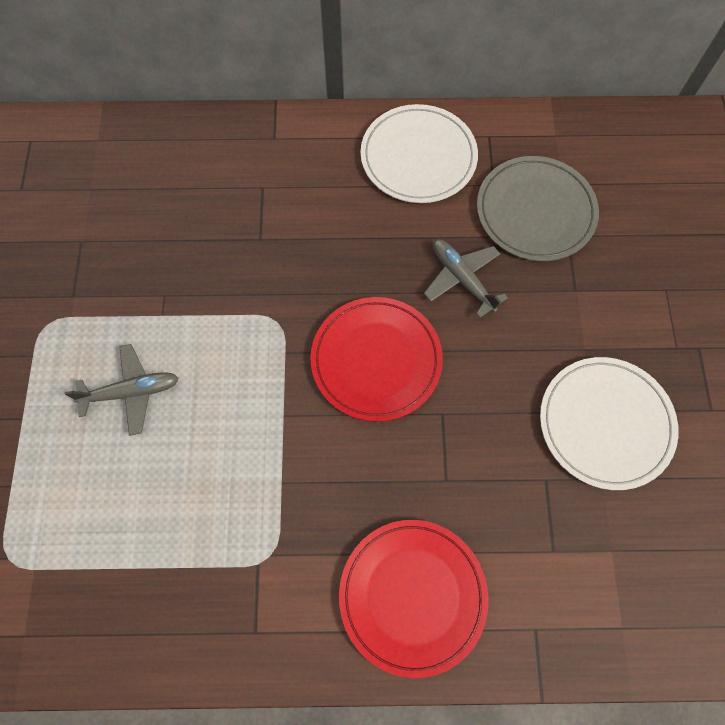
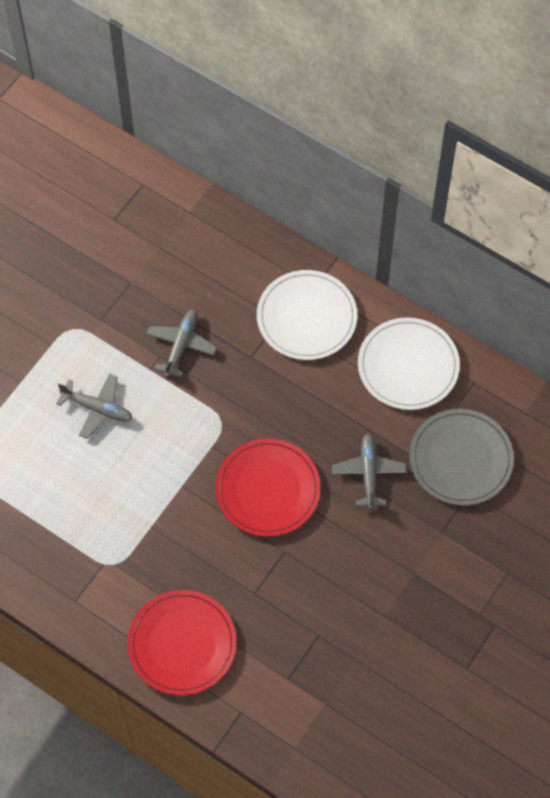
camera: 35 degrees right, 5 degrees down
(179, 270) = (181, 345): none -> grey plane
(605, 423) = (387, 628): white plate -> white plate (306, 317)

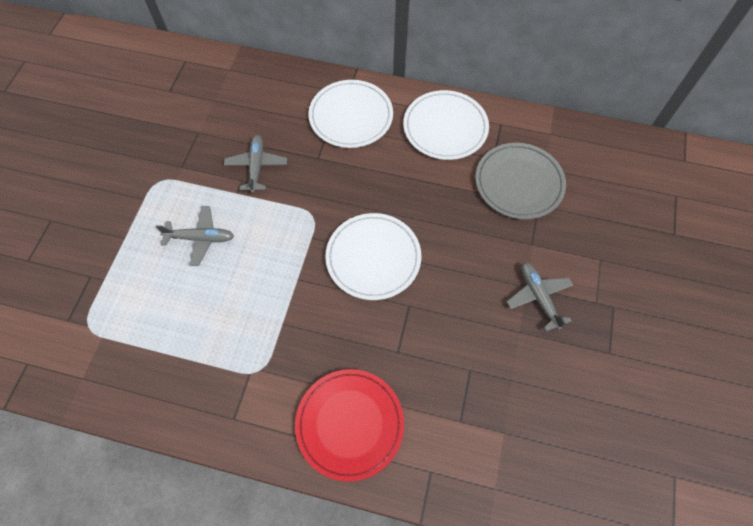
camera: 20 degrees left, 0 degrees up
(268, 489) = (373, 258): red plate -> white plate
(369, 473) = (451, 217): grey plane -> grey plane (538, 297)

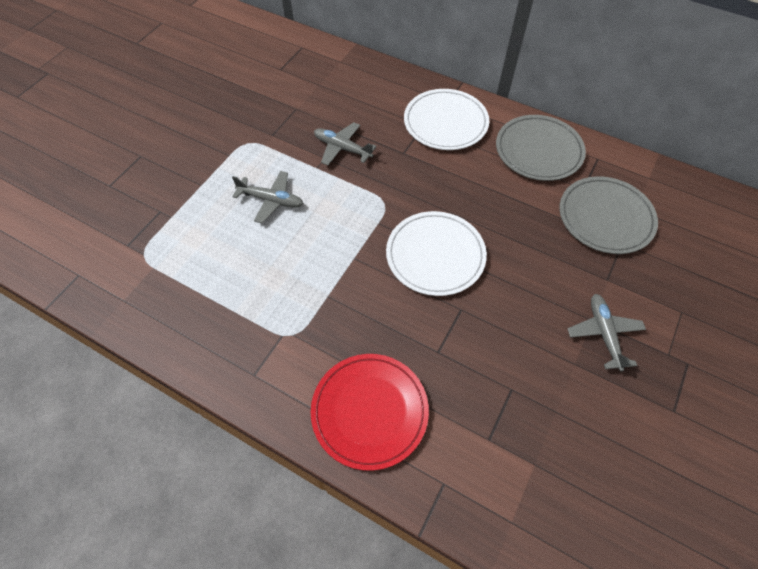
camera: 15 degrees right, 5 degrees down
(256, 166) = (342, 148): grey plane -> grey plane turned 75 degrees counterclockwise
(445, 127) = (538, 150): white plate -> grey plate

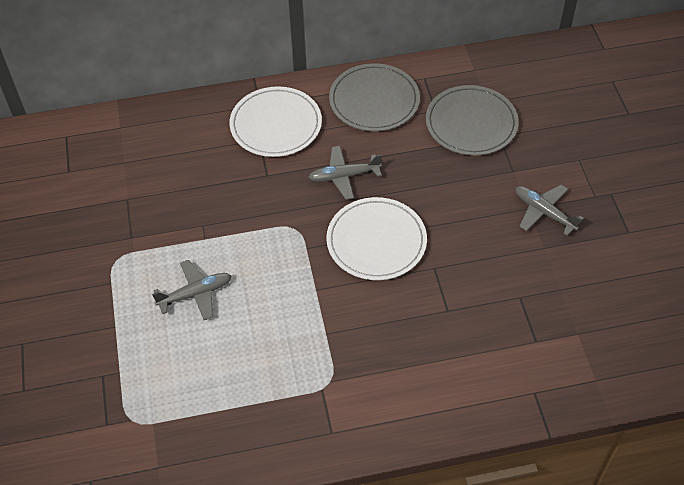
camera: 40 degrees left, 5 degrees down
(342, 148) = (209, 206): grey plane -> grey plane (344, 176)
(369, 411) = (441, 388): red plate -> none

